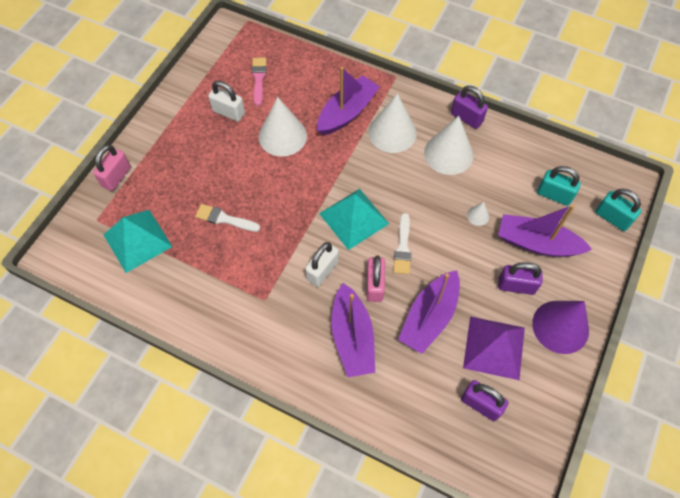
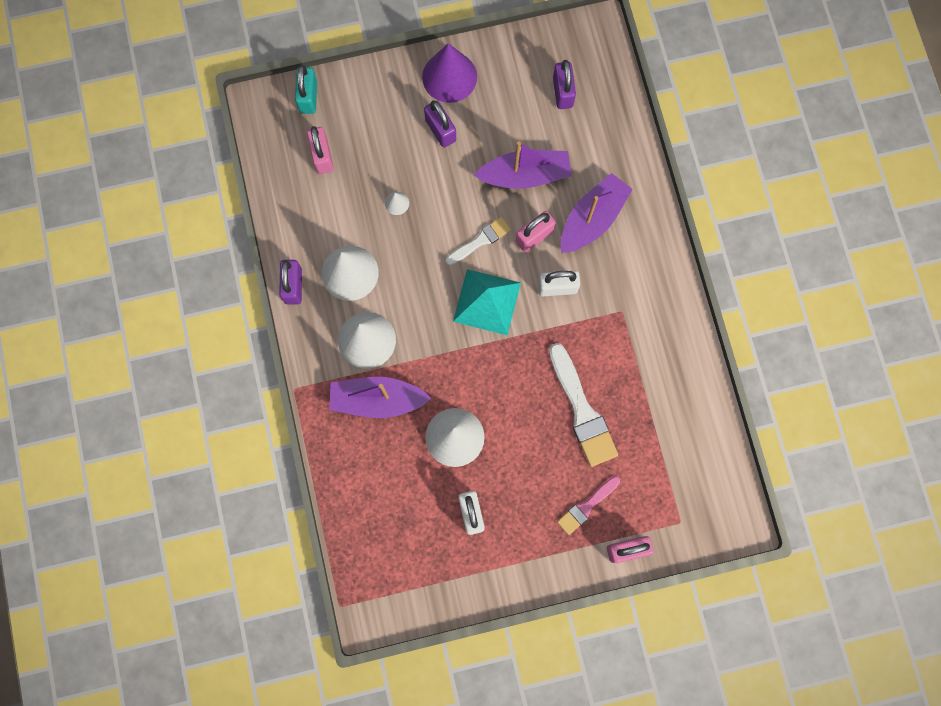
camera: 130 degrees left, 15 degrees up
(137, 240) = (666, 466): turquoise pyramid -> none
(224, 219) = (582, 410): white brush -> white brush, size x1.71
(259, 79) = (407, 521): pink brush -> pink brush (586, 506)
(494, 347) = (509, 112): purple pyramid -> none
(537, 243) = (385, 139): purple boat -> none
(554, 195) = (322, 156): turquoise padlock -> pink padlock

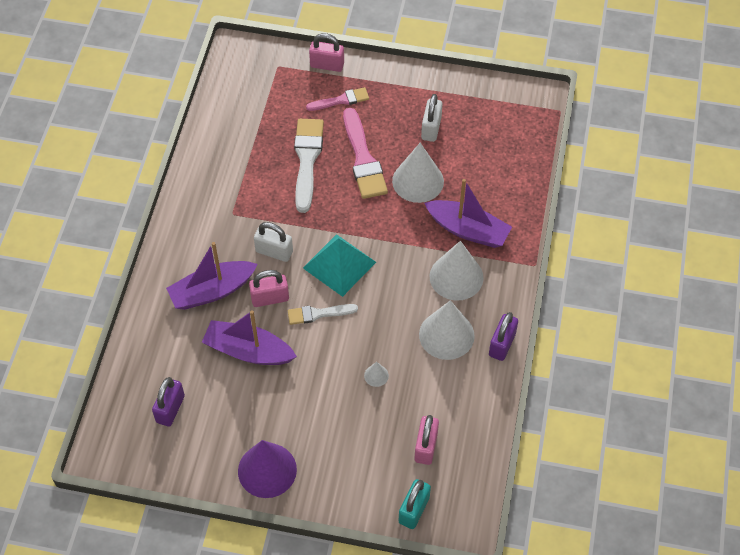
camera: 155 degrees left, 20 degrees down
(440, 130) = (302, 423): purple padlock -> none
(524, 439) = (363, 159): none -> pink brush

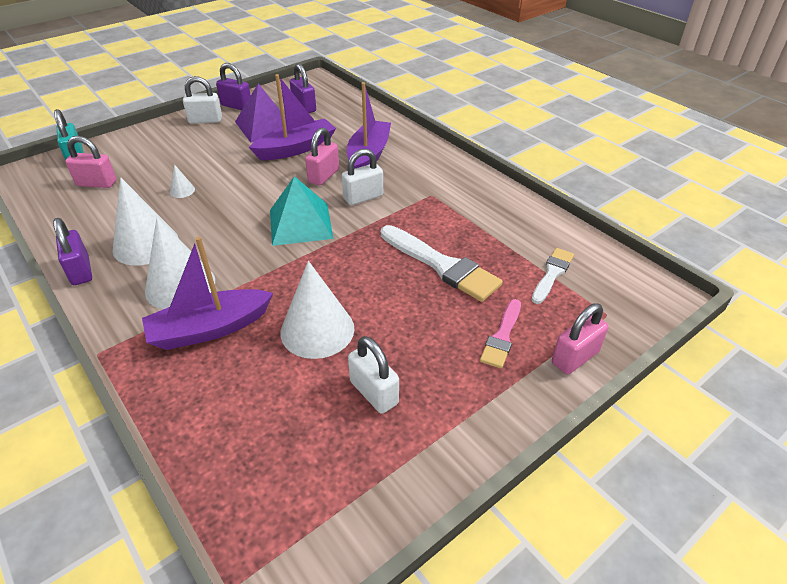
camera: 130 degrees right, 15 degrees down
(218, 471) = (236, 106): none -> purple padlock
(233, 409) = (265, 126): none -> purple pyramid
(267, 470) = (205, 120): purple cone -> white padlock
(318, 314) = (274, 191): white brush -> white brush (552, 274)
(363, 159) = (397, 305): pink brush -> none
(426, 447) = (96, 183): pink padlock -> pink padlock turned 45 degrees counterclockwise

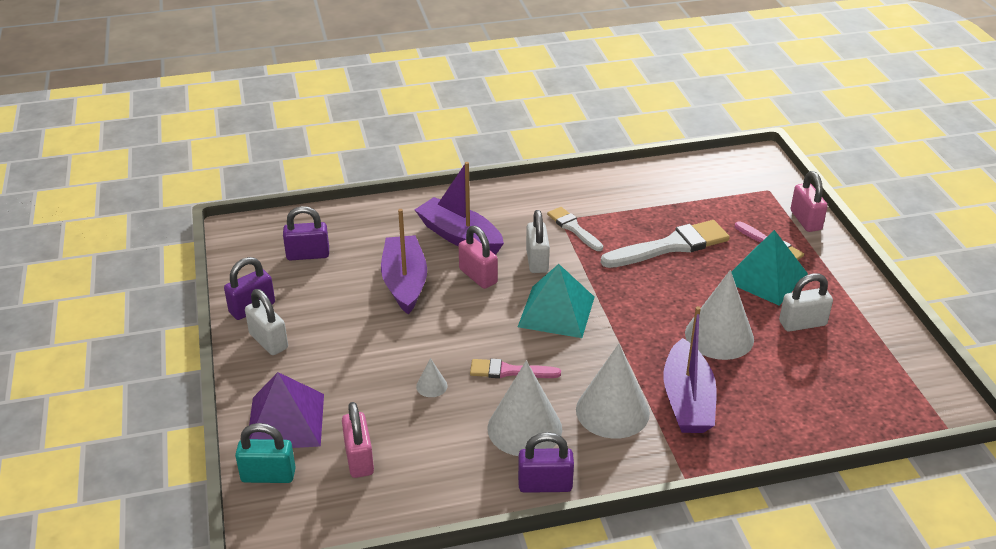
camera: 65 degrees left, 5 degrees down
(96, 183) = (359, 459): pink padlock -> pink padlock turned 45 degrees counterclockwise
(205, 120) = (268, 341): white padlock -> white padlock turned 60 degrees counterclockwise
(212, 220) = (509, 371): none -> pink brush
(265, 126) = (329, 295): purple pyramid -> purple pyramid (285, 421)
(439, 344) = (765, 277): none -> turquoise pyramid
(552, 274) = (711, 196): white brush -> white brush (573, 228)

